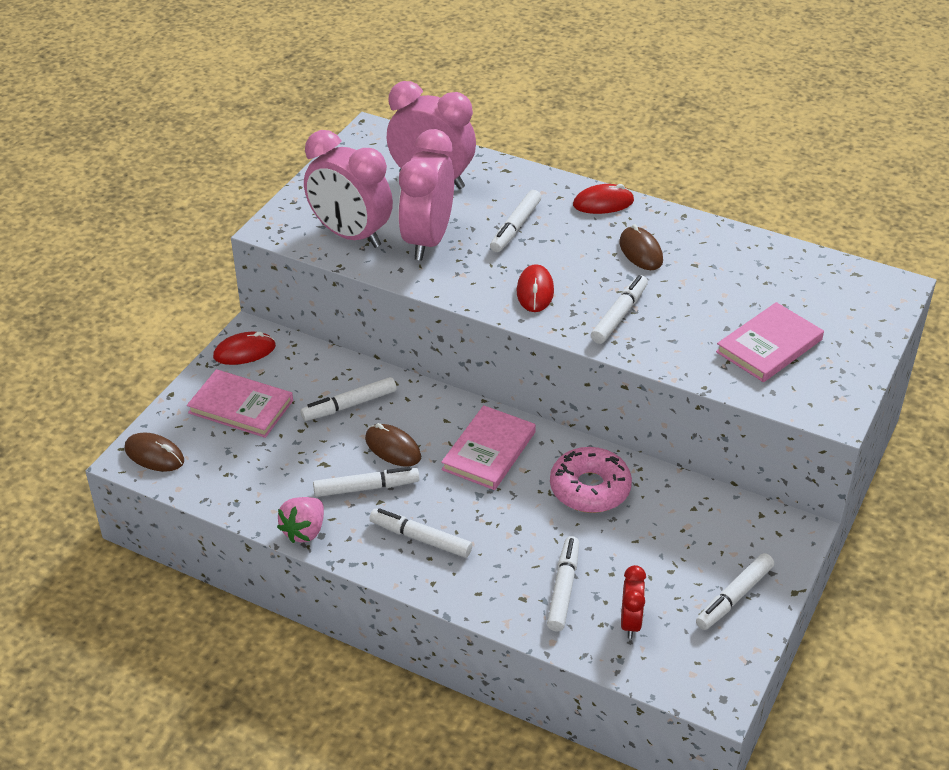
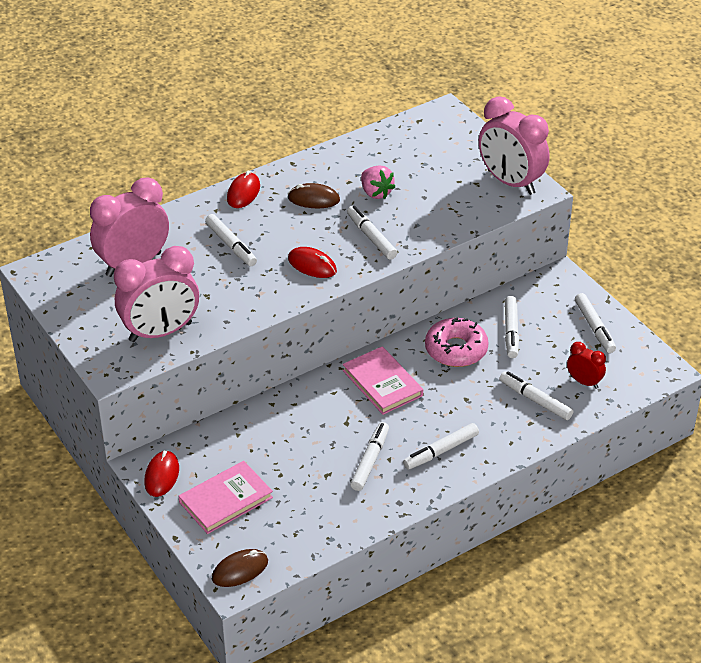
camera: 60 degrees left, 0 degrees up
(304, 531) = (388, 510): pink strawberry -> pink strawberry (376, 193)
(349, 405) = (275, 437): white marker -> white marker (511, 331)
(393, 448) = (340, 431): brown mouse -> none
(427, 240) = (205, 295): pink clock -> pink clock (510, 182)
(769, 346) = (456, 187): pink book -> none

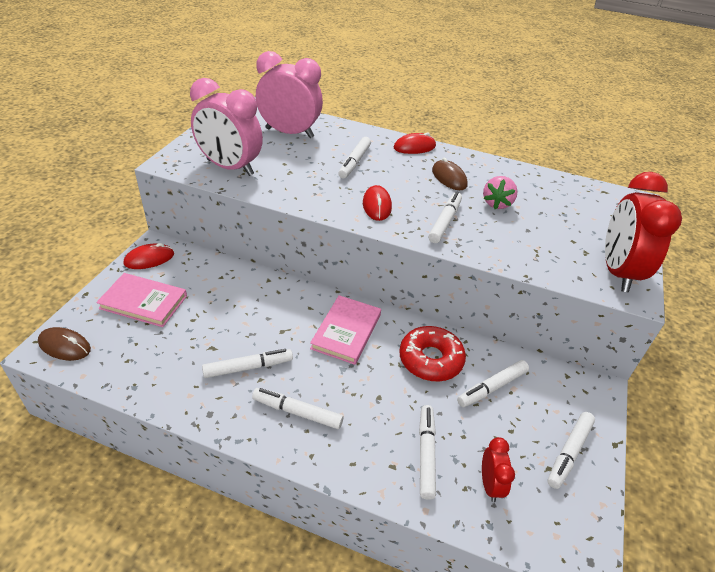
camera: 50 degrees right, 0 degrees up
(456, 349) = (430, 359): pink donut -> red donut
(510, 182) = (617, 272): pink clock -> red clock

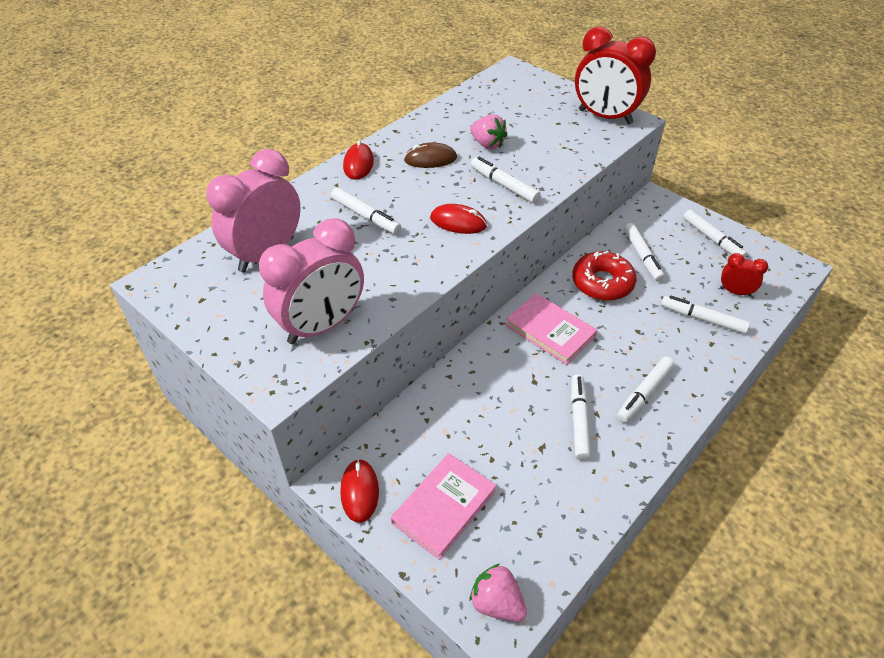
camera: 65 degrees left, 5 degrees up
(64, 346) = (497, 603): brown mouse -> pink strawberry

